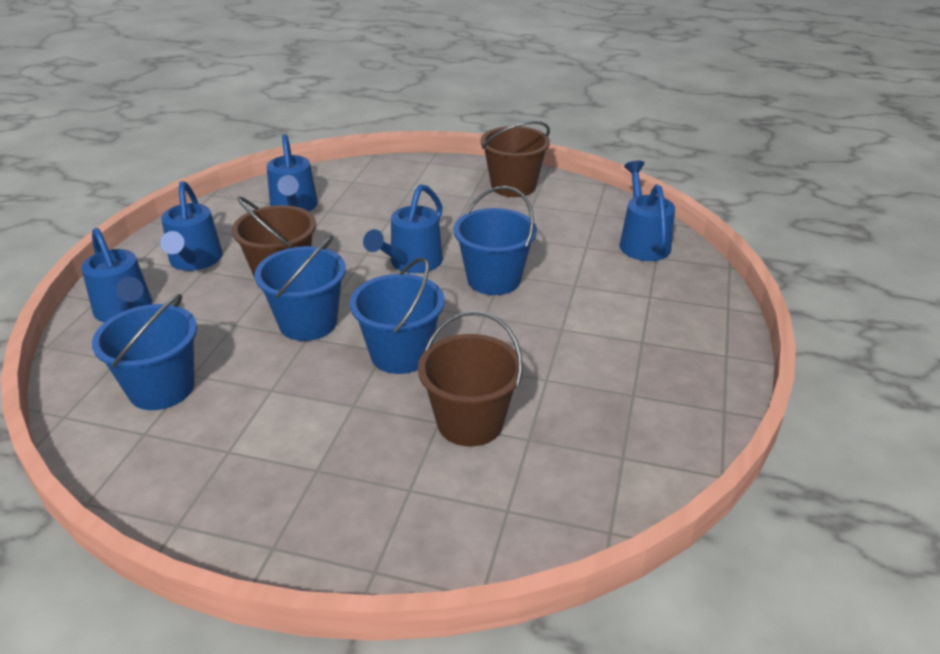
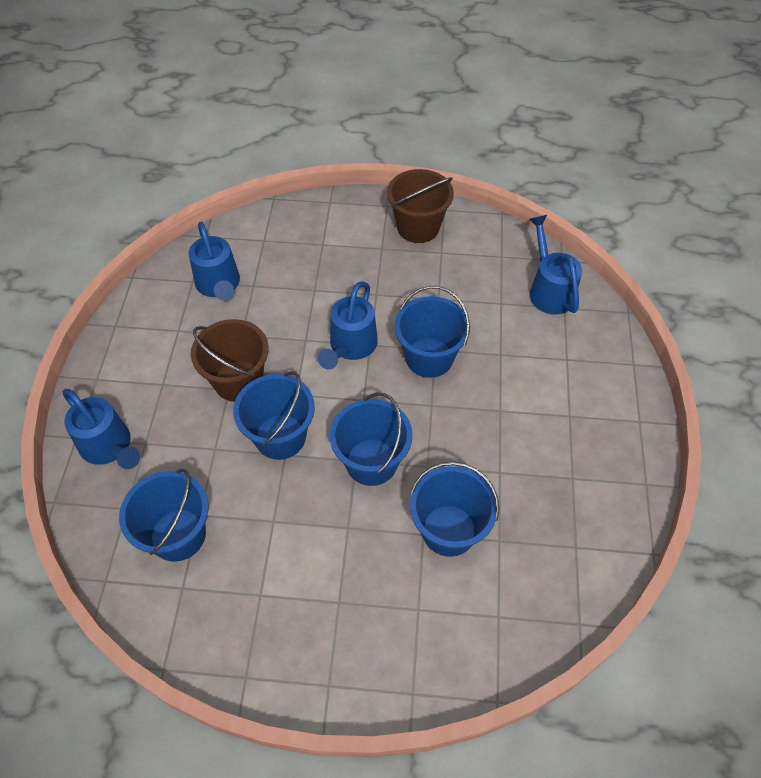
camera: 10 degrees left, 20 degrees up
(194, 261) = (149, 373): blue watering can -> none
(470, 422) = (448, 530): brown bucket -> blue bucket

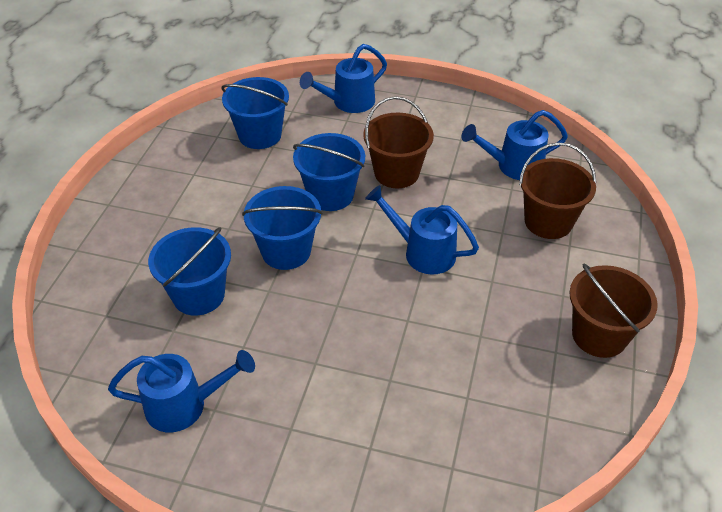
camera: 100 degrees right, 10 degrees down
(295, 258) = (548, 222): none -> brown bucket
(429, 357) = (397, 313): blue bucket -> none
(549, 290) = (484, 457): blue watering can -> blue watering can (185, 405)

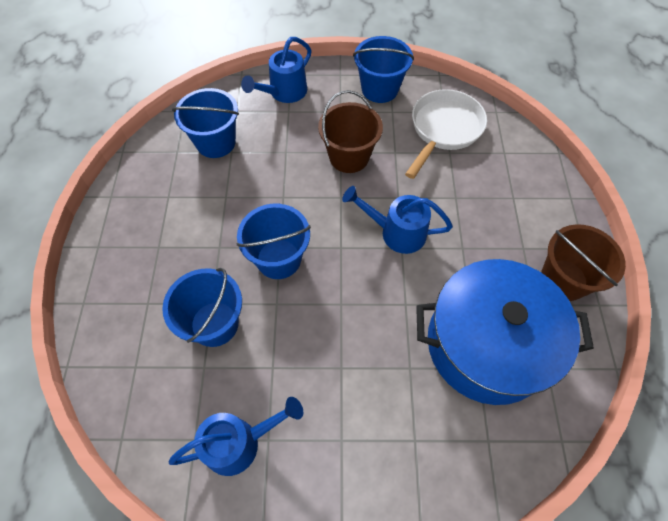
camera: 15 degrees left, 15 degrees up
(330, 195) = (299, 192): blue bucket -> blue bucket (380, 89)
(485, 377) = (487, 344): none -> blue pot
(513, 166) = (444, 129): blue watering can -> white pan
(548, 222) = (489, 178): brown bucket -> none

